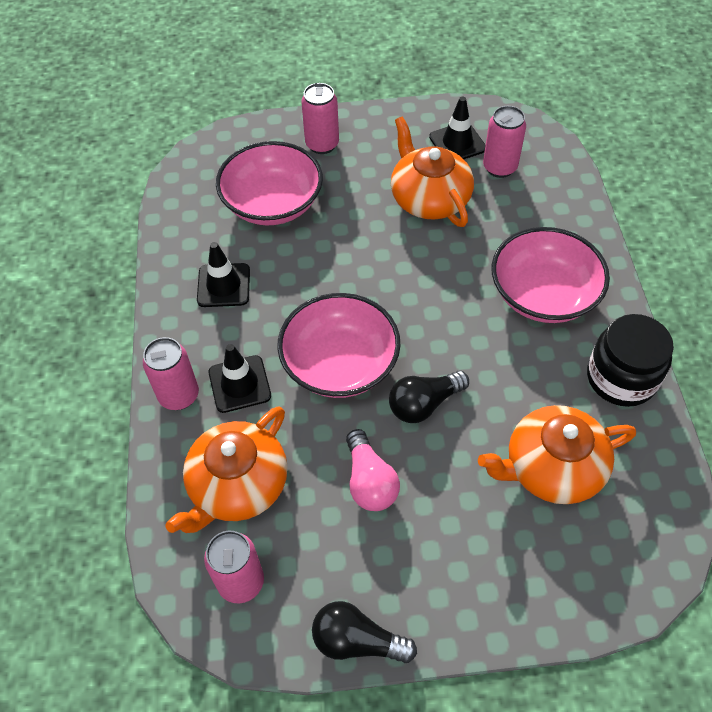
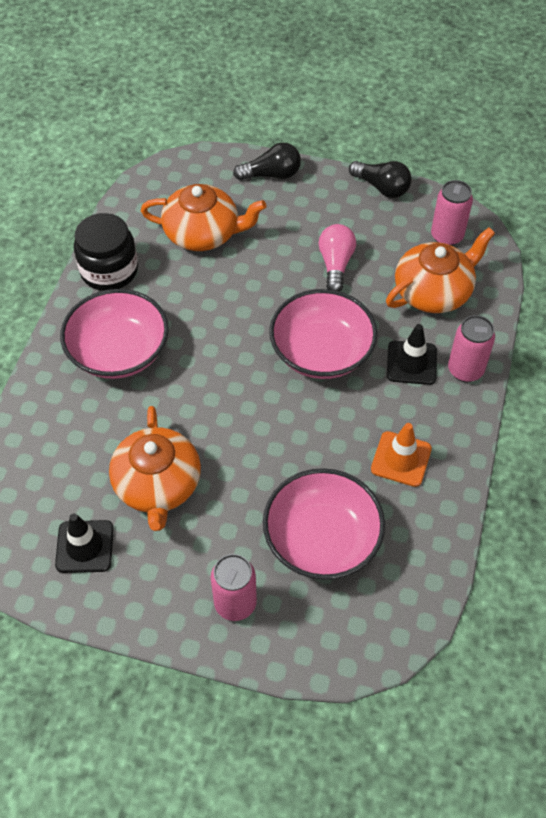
camera: 160 degrees left, 0 degrees up
(224, 285) = (401, 459): black traffic cone -> orange traffic cone
(424, 404) = (269, 301): black light bulb -> black light bulb (271, 175)
(499, 167) = (63, 496): pink can -> none

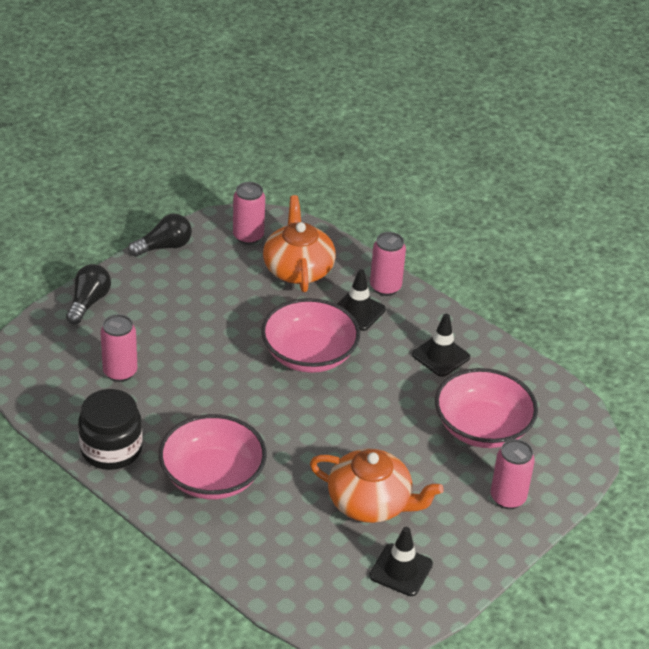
camera: 65 degrees left, 15 degrees down
(203, 233) = (120, 372): orange teapot -> pink can
(335, 264) = (225, 308): pink light bulb -> none
(401, 459) = (440, 356): orange traffic cone -> black traffic cone

